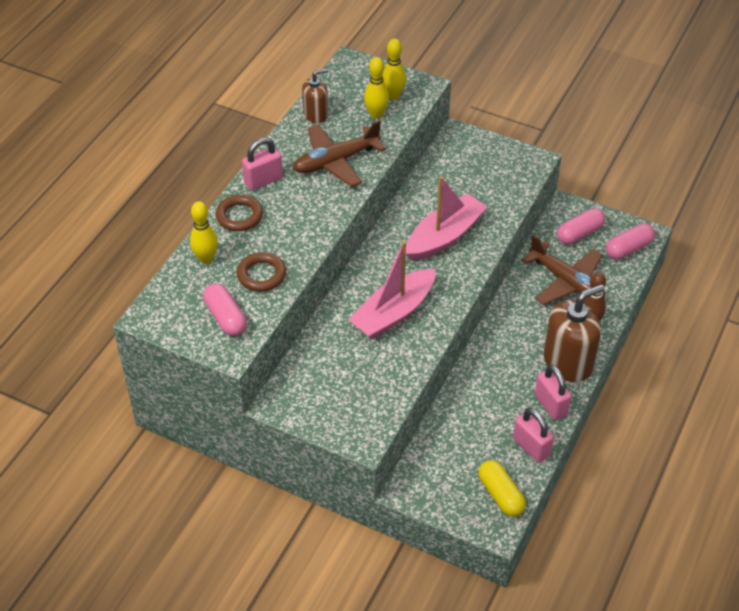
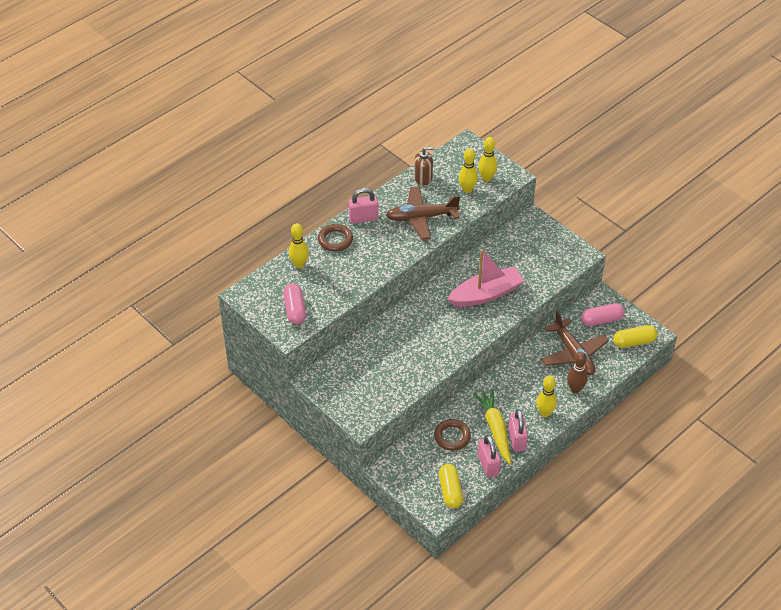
camera: 20 degrees right, 0 degrees up
(261, 275) = (332, 286): brown ring -> brown ring (452, 436)
(393, 313) = (423, 340): pink boat -> none
(519, 399) = (495, 429): none -> yellow carrot
(568, 362) = (545, 413): brown soap dispenser -> yellow bowling pin
(628, 248) = (634, 342): pink capsule -> yellow capsule

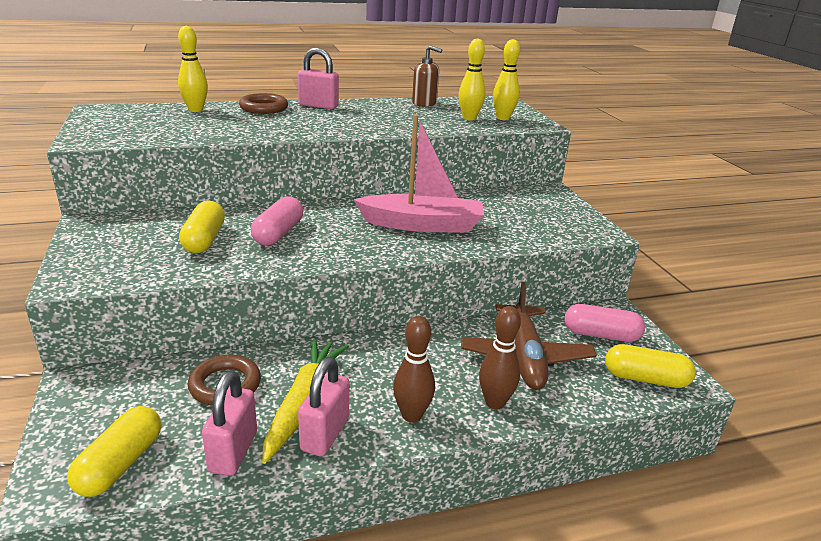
camera: 25 degrees right, 20 degrees down
(295, 309) = (128, 129): pink capsule -> pink capsule (278, 233)
(388, 363) = (204, 240): none -> yellow capsule
(421, 217) = (387, 119): brown plane -> none
(545, 413) = (412, 415): yellow bowling pin -> brown bowling pin

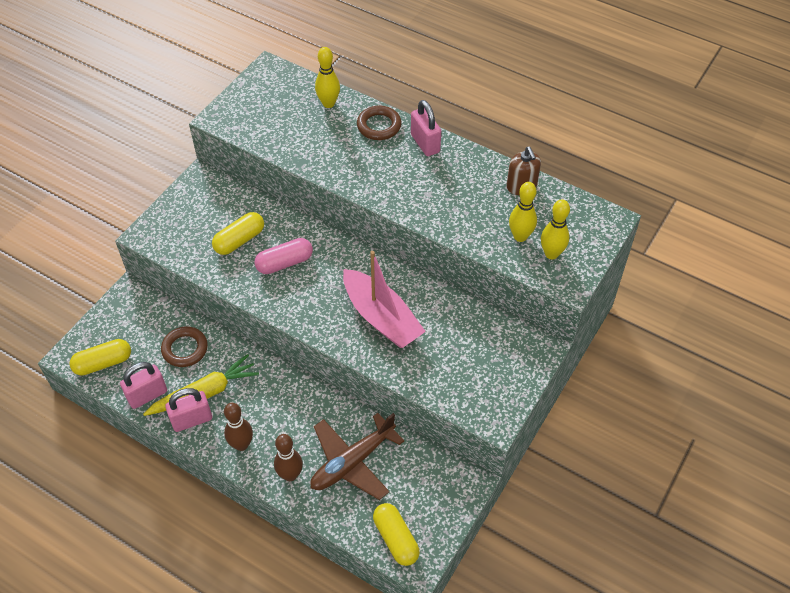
camera: 50 degrees right, 25 degrees up
(601, 335) = (424, 489): pink capsule -> none

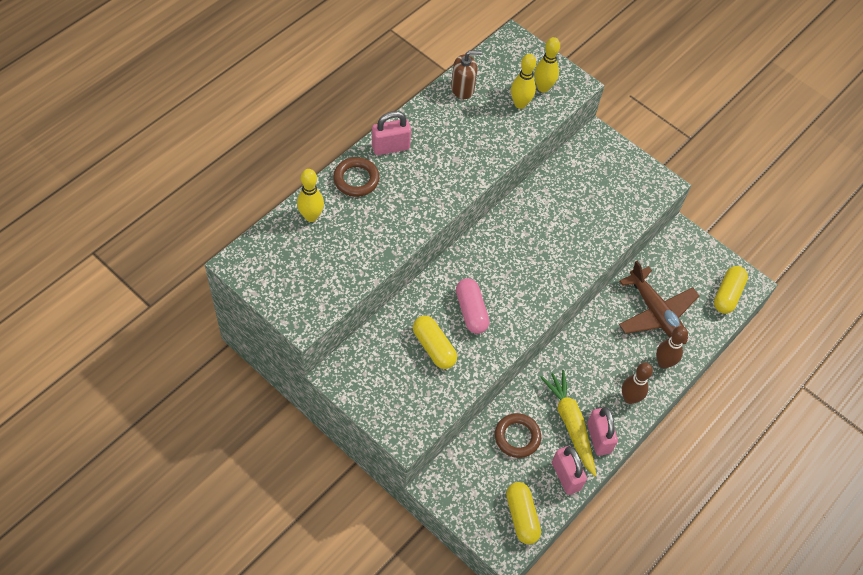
camera: 85 degrees left, 5 degrees up
(381, 317) = (549, 243): pink boat -> none
(396, 539) = (727, 295): yellow capsule -> yellow capsule turned 45 degrees counterclockwise

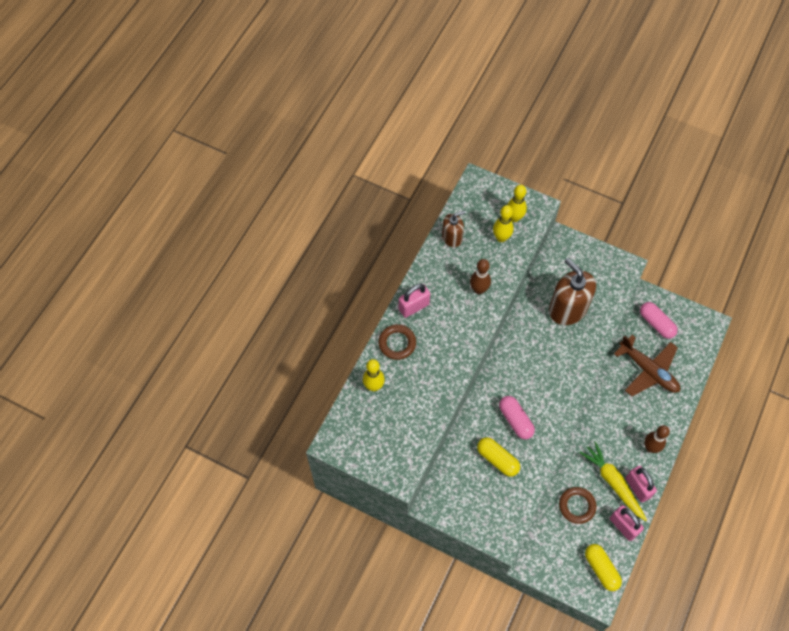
camera: 10 degrees left, 5 degrees up
(577, 210) = (567, 309): none -> brown soap dispenser
(663, 363) = (666, 410): brown bowling pin -> brown bowling pin (479, 290)
(683, 265) = (656, 323): none -> pink capsule
(727, 295) = (697, 338): yellow capsule -> none

